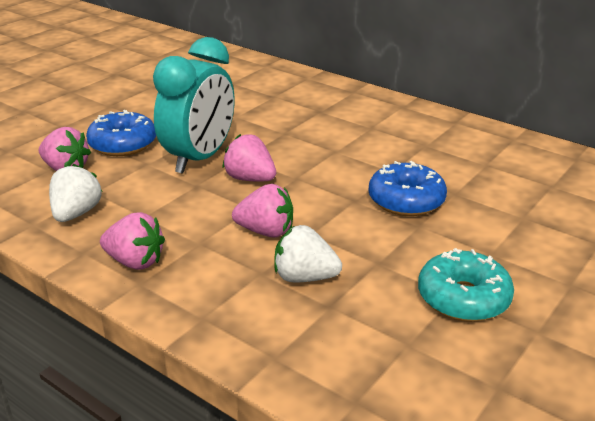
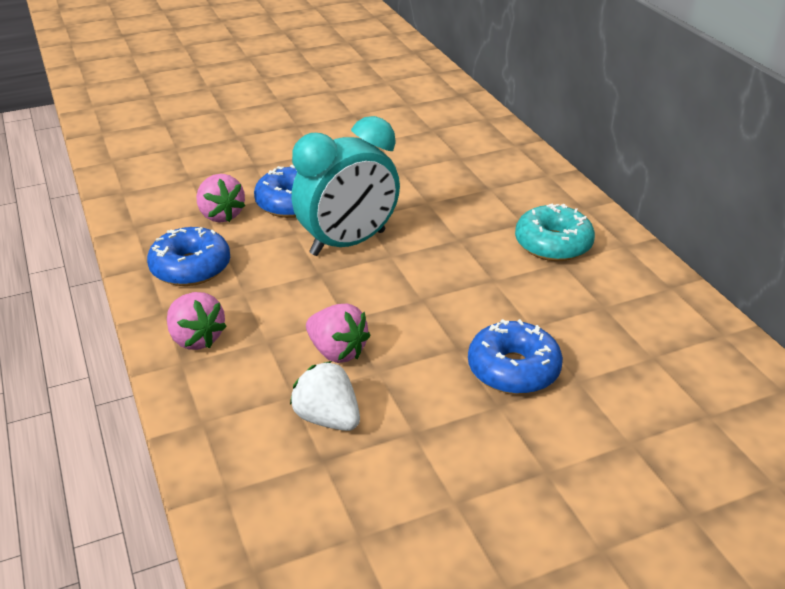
camera: 30 degrees right, 5 degrees up
(76, 213) = (191, 268): white strawberry -> blue donut
(250, 179) = (375, 284): pink strawberry -> none
(463, 298) = (463, 511): turquoise donut -> turquoise donut (553, 244)

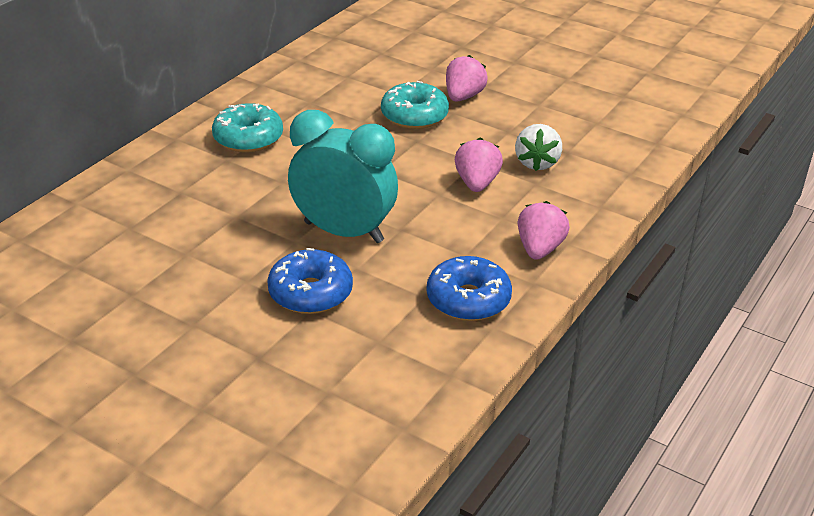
camera: 125 degrees left, 0 degrees up
(221, 215) = (374, 327): pink strawberry -> pink strawberry (463, 96)
(513, 369) = (414, 116): blue donut -> turquoise donut

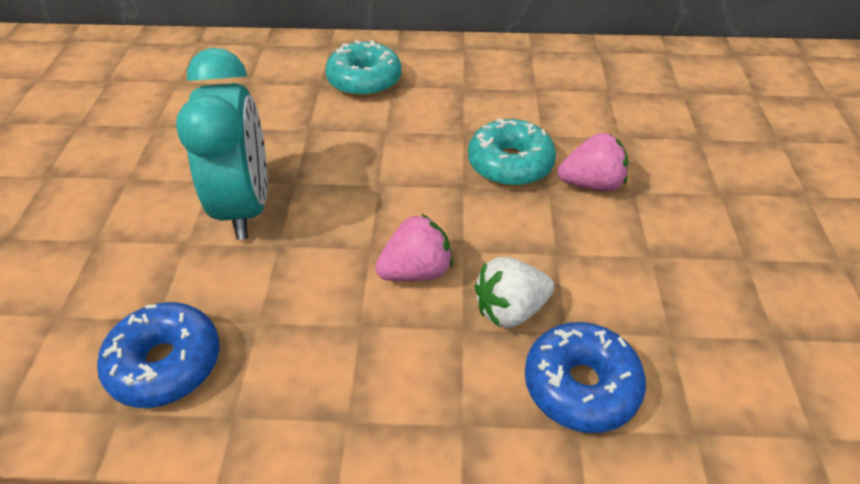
camera: 60 degrees right, 10 degrees up
(310, 293) = (125, 228): blue donut -> blue donut (580, 385)
(539, 249) = (312, 393): pink strawberry -> none

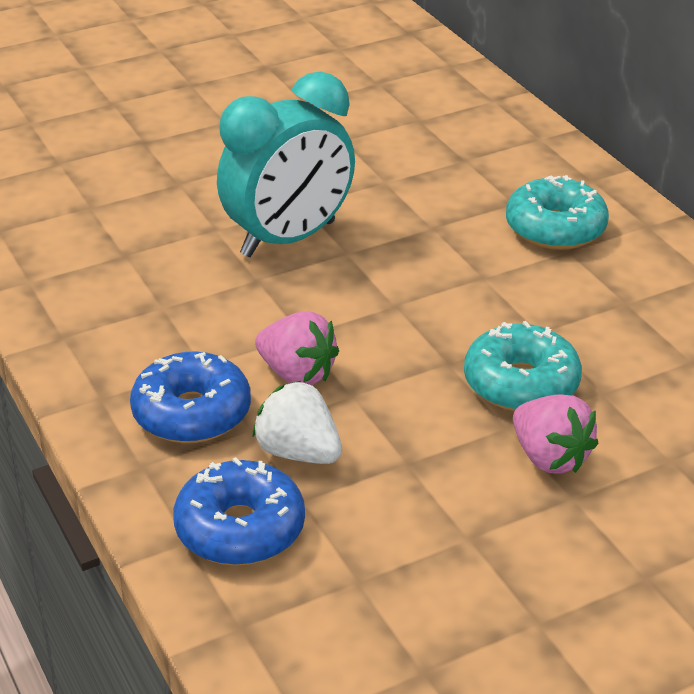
camera: 60 degrees right, 10 degrees down
(165, 363) = (86, 280): blue donut -> blue donut (192, 413)

